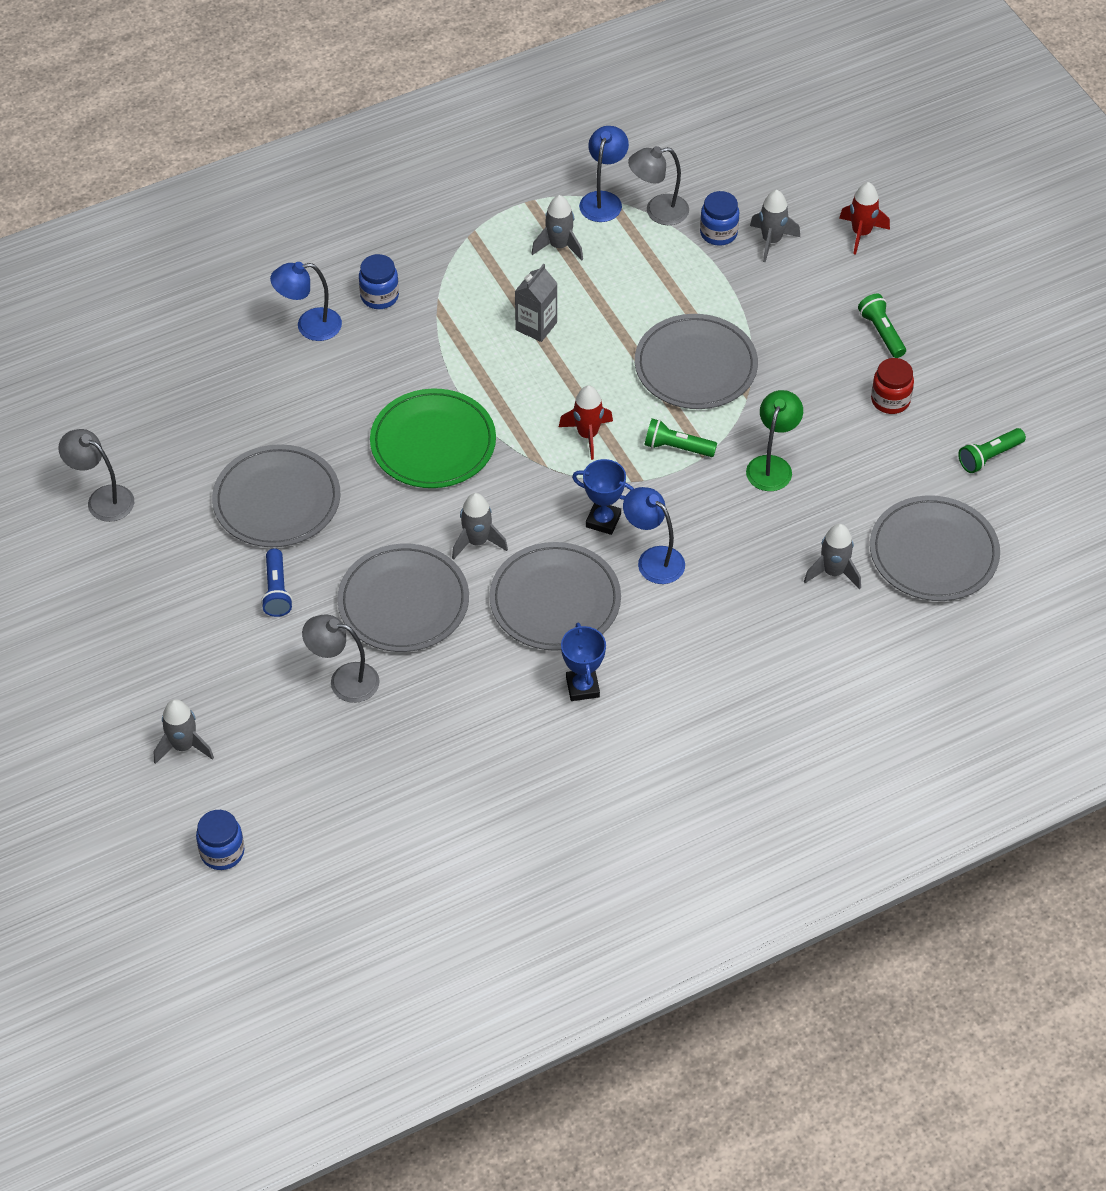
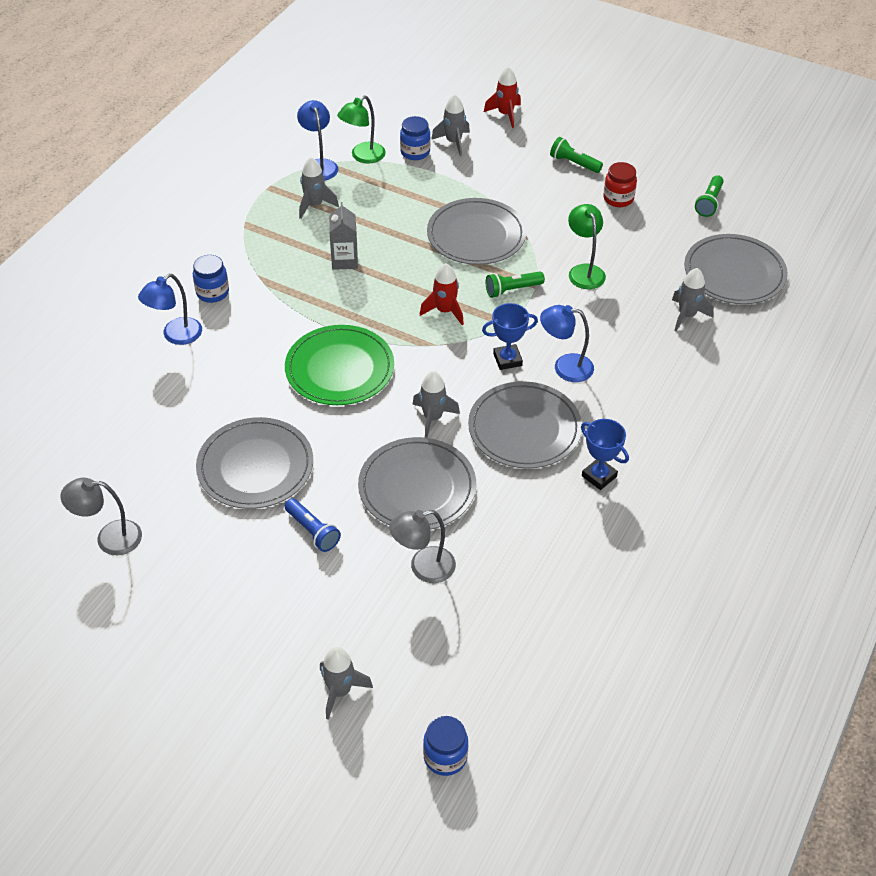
camera: 35 degrees left, 5 degrees down
(658, 211) = (363, 156): grey lamp -> green lamp

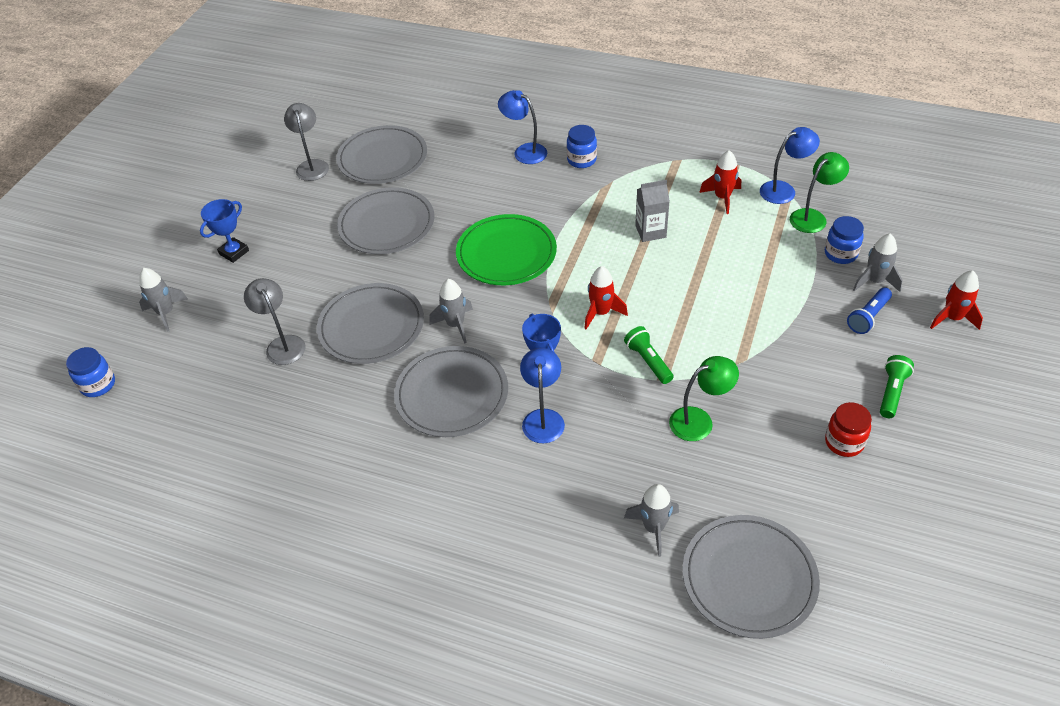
camera: 85 degrees right, 0 degrees up
(313, 531) = (321, 270): blue flashlight -> blue flashlight (868, 317)
(314, 205) = (722, 198): grey rocket -> red rocket
(363, 156) = (813, 217): green lamp -> green lamp turned 105 degrees clockwise
(476, 235) = (724, 321): grey plate -> grey plate (382, 158)
(599, 476) = (395, 461): blue trophy -> blue trophy (234, 252)
(709, 203) = (881, 543): green flashlight -> none

